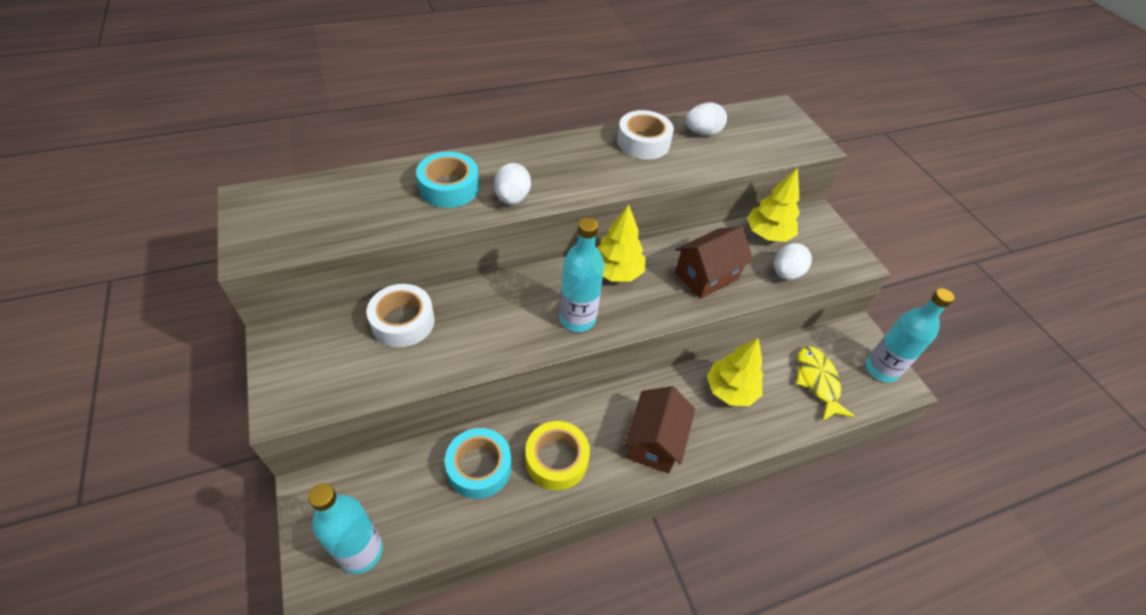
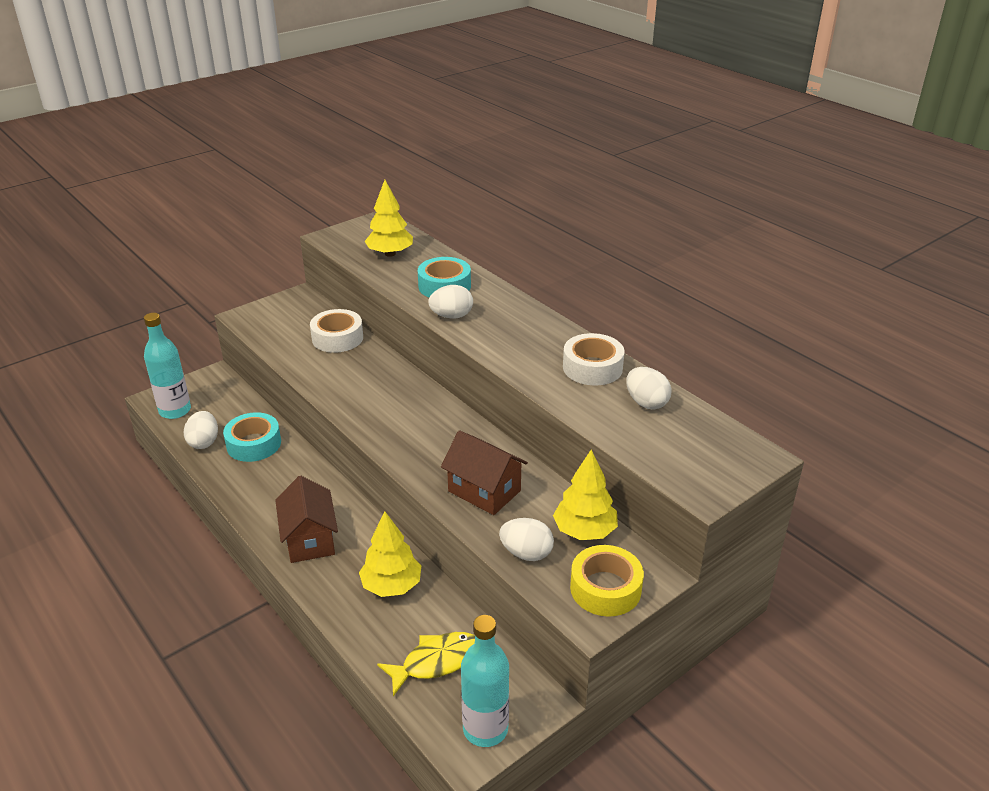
camera: 75 degrees right, 15 degrees down
(449, 522) = (204, 442): none -> white egg
(556, 459) = (272, 483): yellow tape -> yellow tape (605, 588)
(577, 318) = (382, 420): turquoise bottle -> none
(616, 272) = (453, 431): yellow tree -> yellow tree (390, 254)
(654, 441) = (310, 539): brown house -> brown house turned 75 degrees clockwise

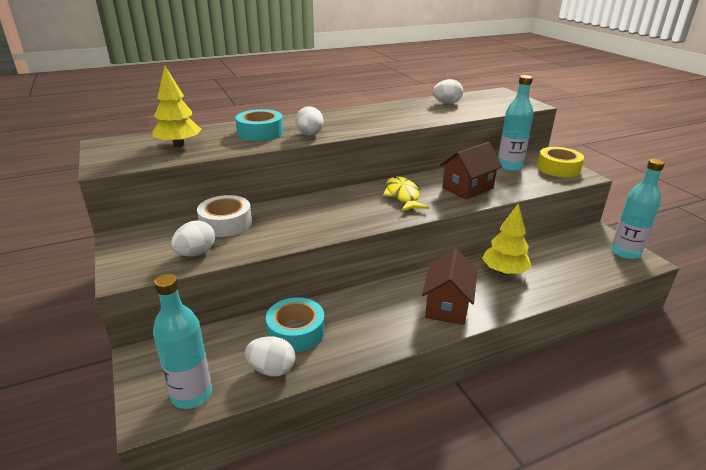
camera: 75 degrees left, 5 degrees down
(310, 539) = (447, 306): brown house -> brown house turned 75 degrees counterclockwise
(436, 662) = (575, 262): yellow fish -> yellow fish (402, 196)
(526, 553) = (530, 184): white egg -> white egg (196, 253)
(584, 531) = (509, 166): yellow tree -> turquoise bottle
(592, 367) = (404, 109): white tape -> none

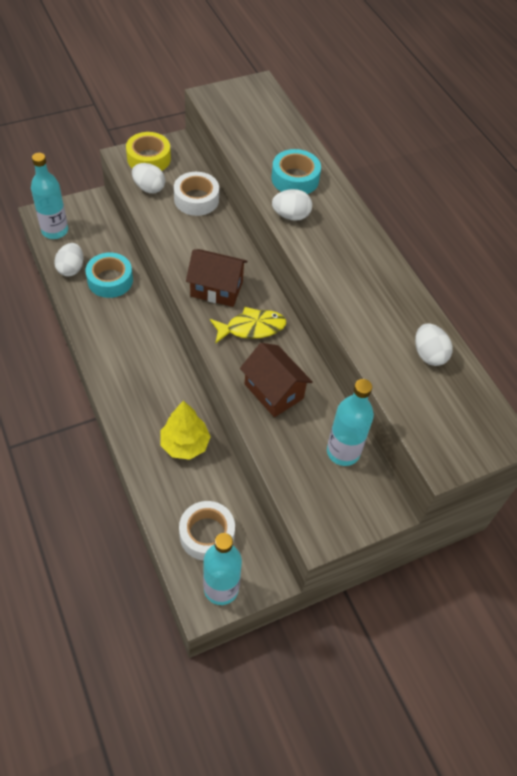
camera: 85 degrees right, 25 degrees up
(179, 145) = (258, 129): yellow tree -> none
(447, 306) = (132, 385): brown house -> brown house (216, 289)
(558, 168) = (341, 511): yellow tape -> yellow tape (149, 159)
(584, 259) = (207, 534): none -> white tape

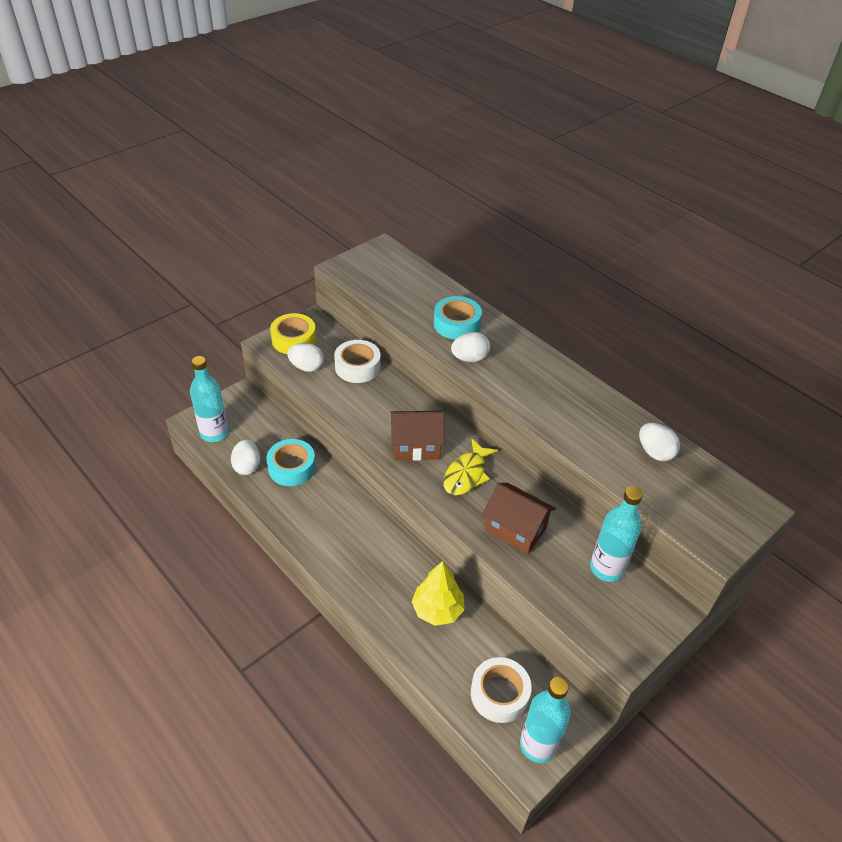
camera: 15 degrees left, 10 degrees down
(252, 328) = (466, 474): yellow fish -> yellow fish turned 150 degrees clockwise

